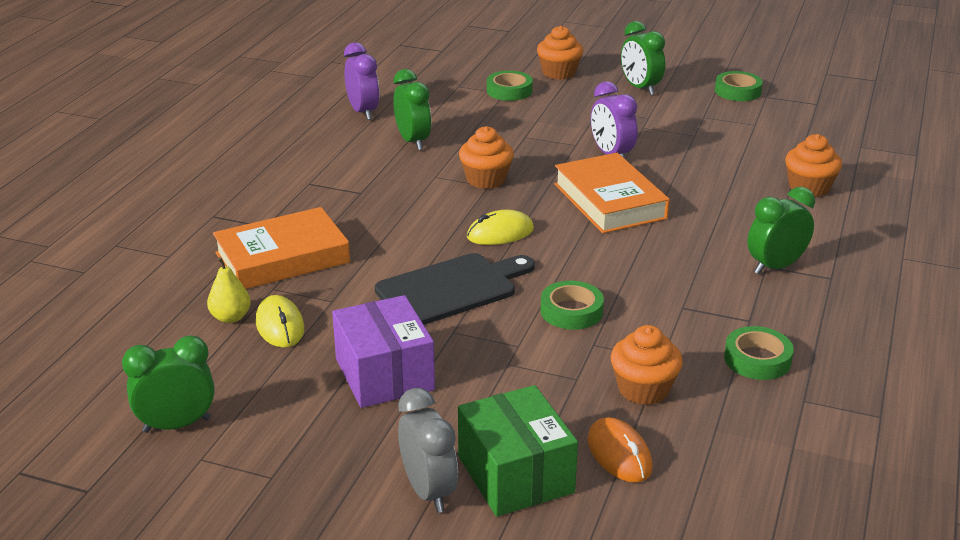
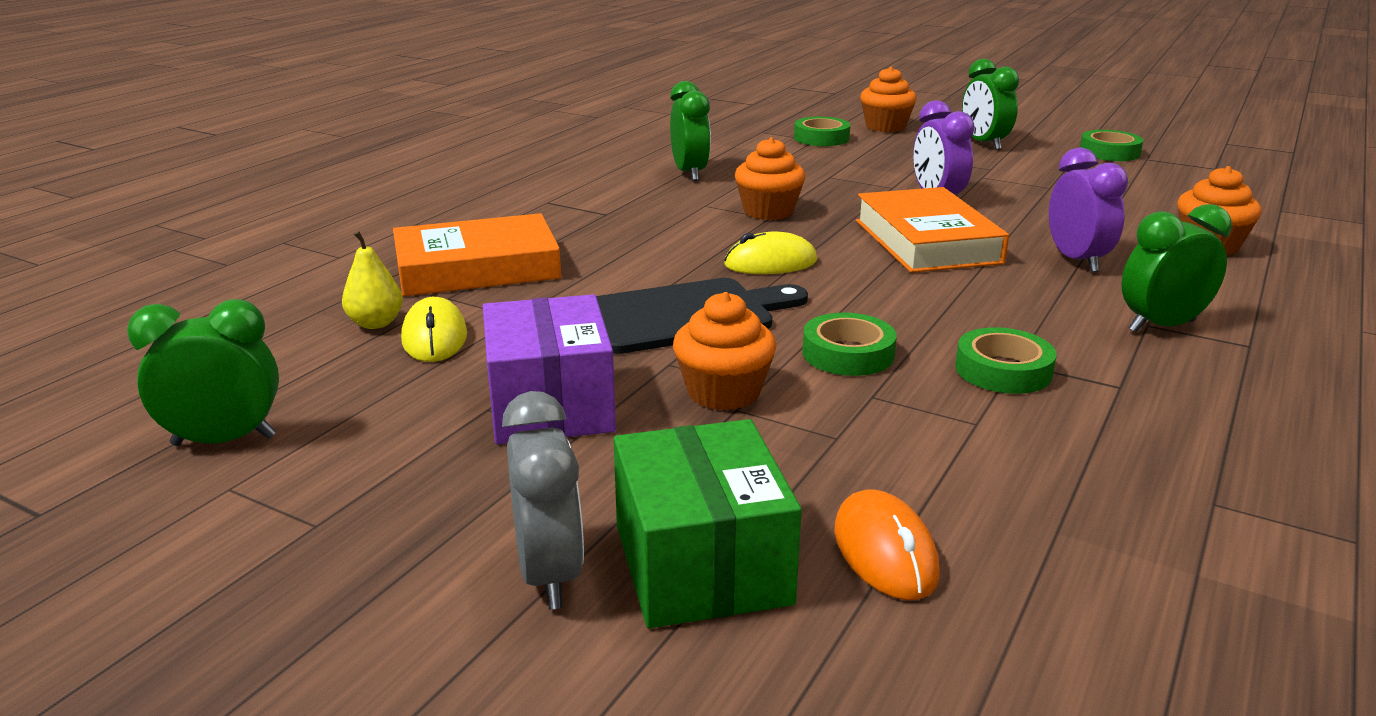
camera: 10 degrees right, 5 degrees down
(363, 112) = (641, 146): purple clock -> purple clock (1076, 260)
(643, 389) = (941, 461): orange cupcake -> orange cupcake (723, 392)
(757, 359) = (1132, 438): green tape -> green tape (1003, 370)

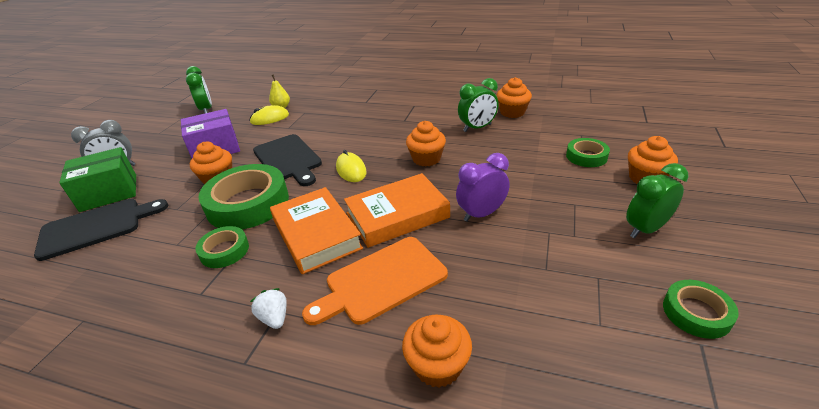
camera: 80 degrees right, 10 degrees up
(477, 268) = (332, 110): orange book -> orange book (316, 234)
(656, 150) = (512, 112): none -> orange cupcake
(848, 354) = (248, 203): green tape -> green tape, size x1.94
(885, 552) = (96, 227): orange mouse -> black cutting board
(1076, 260) = (381, 281): purple clock -> orange cutting board
(1161, 326) = (274, 318): green clock -> white strawberry

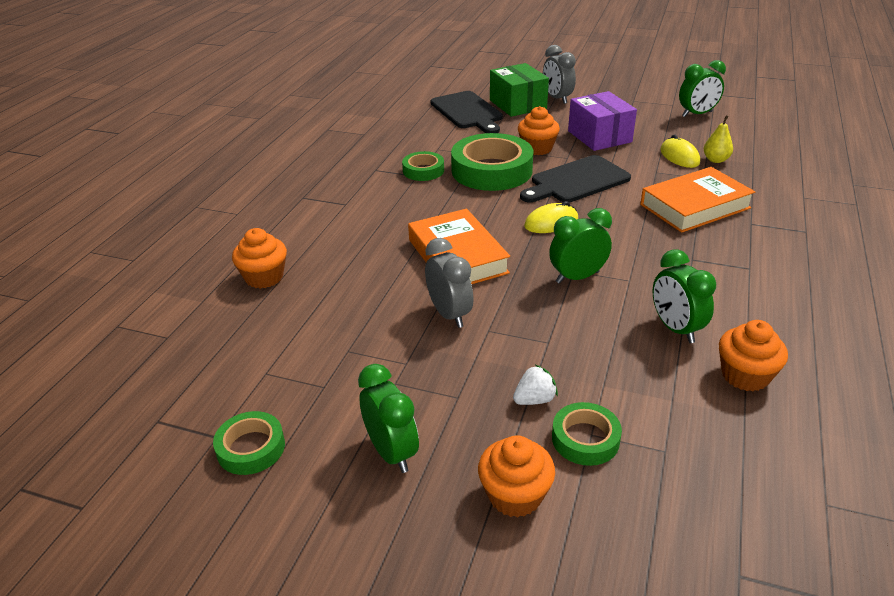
camera: 90 degrees right, 0 degrees up
(274, 318) = (339, 203): white strawberry -> white strawberry (534, 399)
(316, 234) = (436, 211): orange book -> orange book (695, 206)
(381, 281) = (362, 249): orange cutting board -> none
(426, 159) = (577, 277): orange cupcake -> green clock
(481, 214) = (449, 314): purple clock -> grey clock

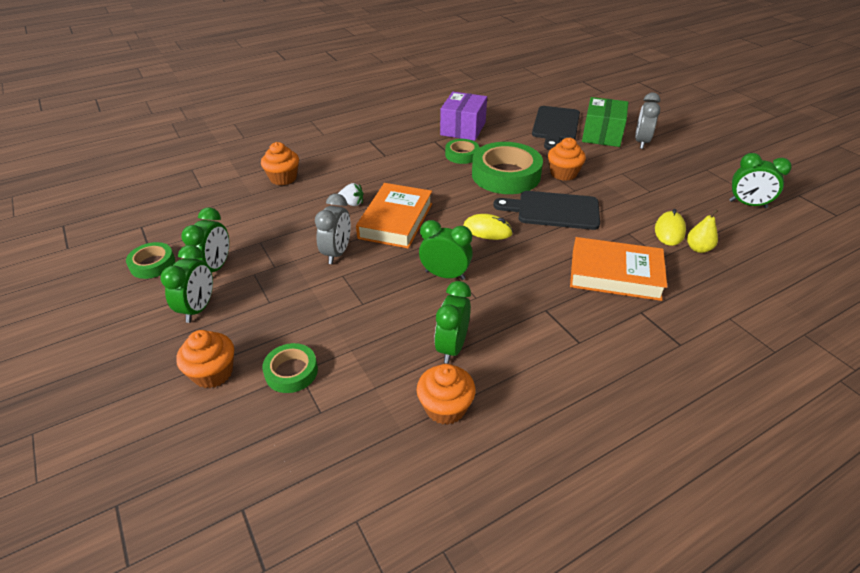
camera: 40 degrees right, 5 degrees up
(340, 404) = (215, 268): none -> green clock
(534, 399) = (302, 331): white strawberry -> white strawberry (352, 203)
(599, 136) = (627, 185): purple box -> purple box (463, 128)

